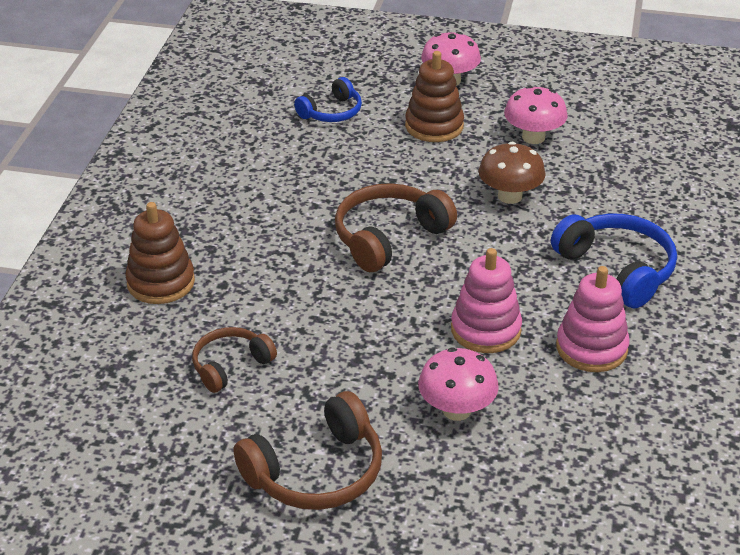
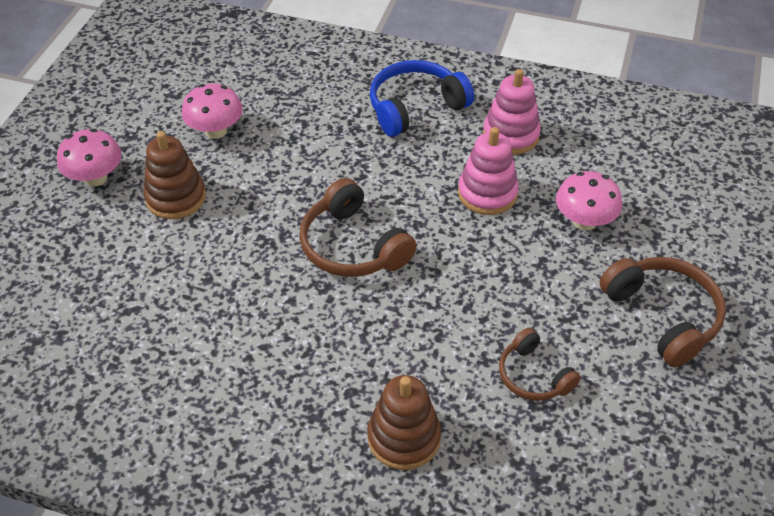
camera: 85 degrees left, 10 degrees up
(331, 112) = (123, 277): blue headphones -> none
(510, 196) = (304, 157): brown mushroom -> none

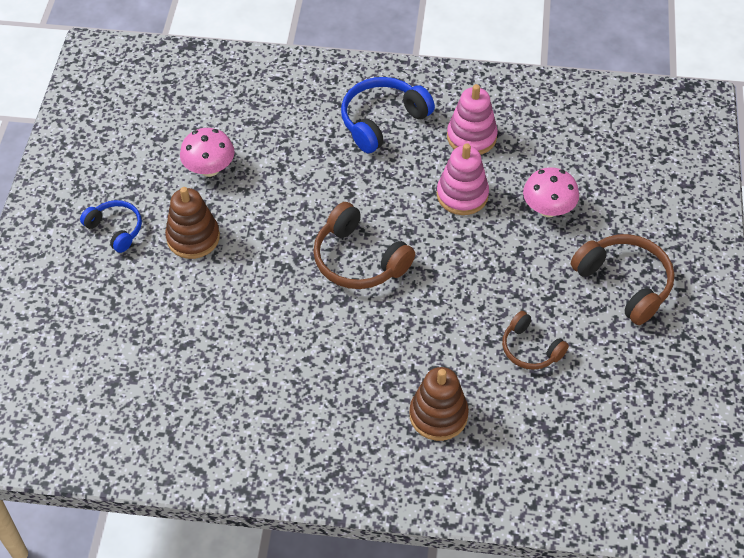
camera: 10 degrees left, 5 degrees up
(95, 178) = (115, 229): pink mushroom -> blue headphones

